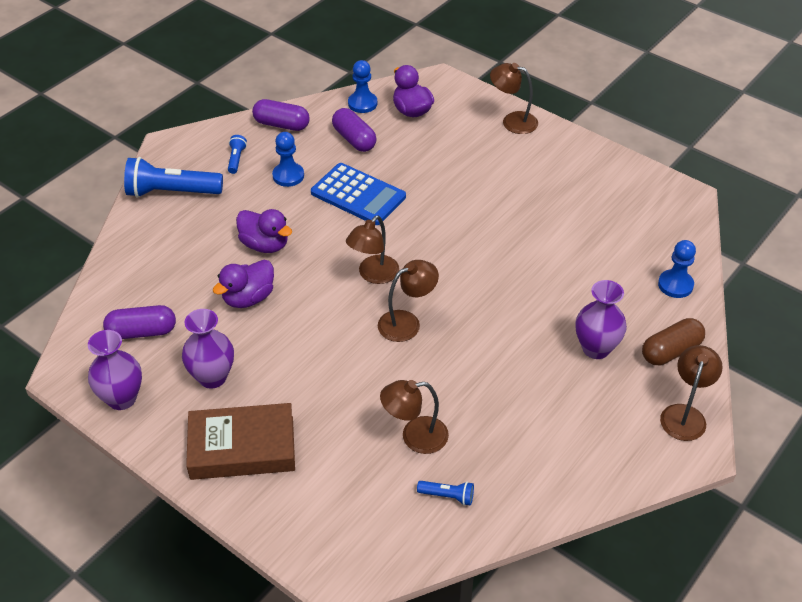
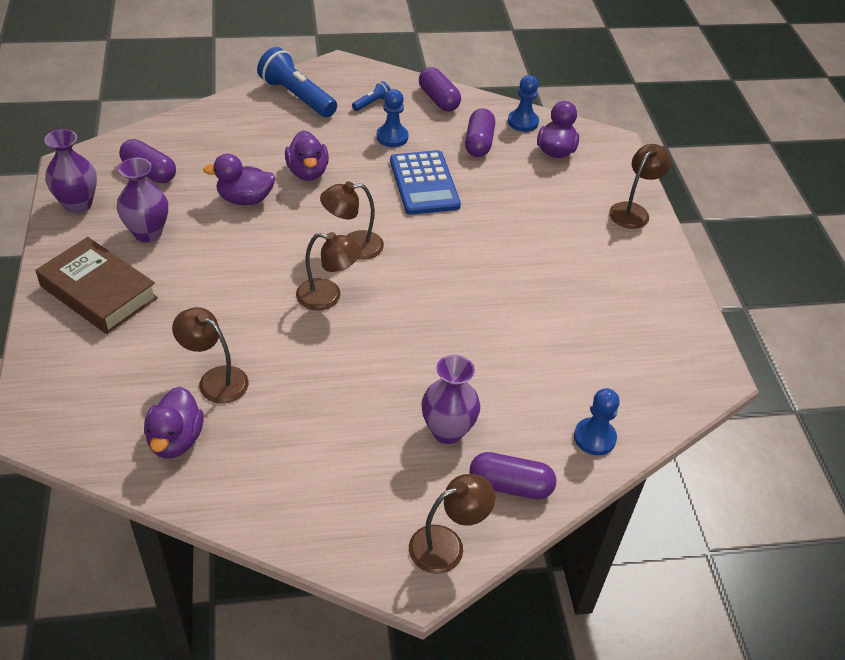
camera: 40 degrees right, 0 degrees up
(447, 496) = (176, 440): blue flashlight -> purple duck
(512, 121) = (633, 211): brown lamp -> brown lamp turned 60 degrees clockwise
(670, 351) = (510, 485): brown capsule -> purple capsule

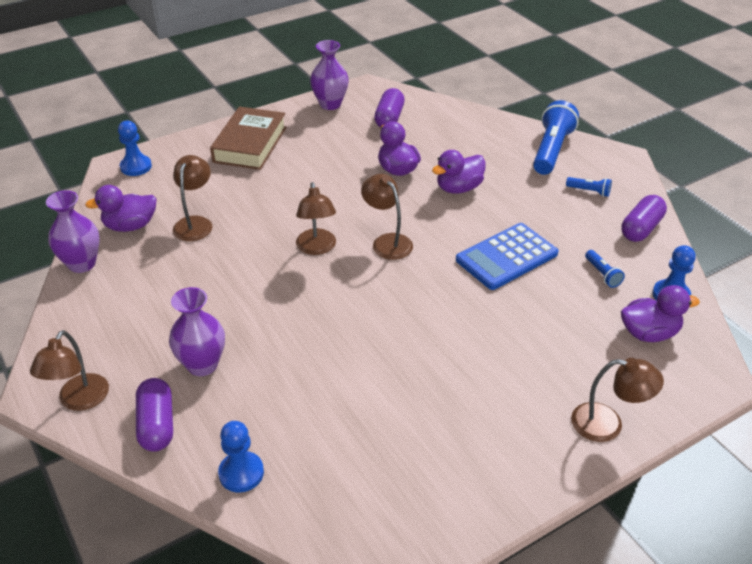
camera: 70 degrees right, 5 degrees down
(148, 233) = (324, 141): purple vase -> purple vase (82, 264)
(392, 137) = (553, 218): blue pawn -> blue pawn (136, 167)
(447, 545) = (79, 401): brown lamp -> brown lamp turned 60 degrees clockwise
(479, 143) = (602, 274): purple capsule -> blue flashlight

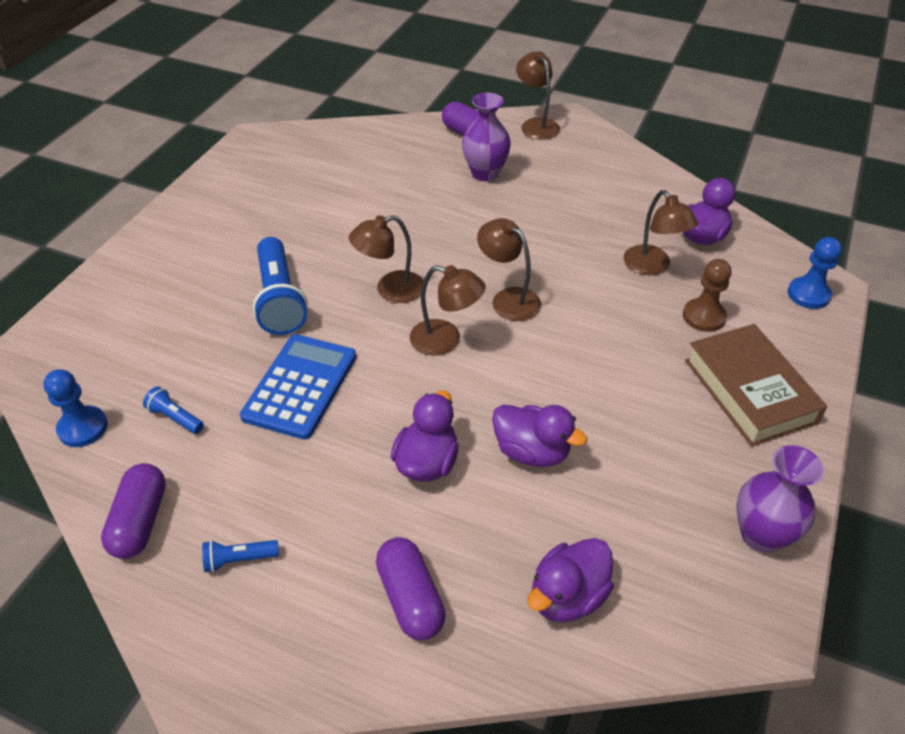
camera: 145 degrees right, 5 degrees up
(82, 264) = (682, 191): purple vase -> none
(214, 183) = (703, 316): none -> brown pawn
(241, 473) = (385, 137): blue pawn -> none
(389, 118) = (645, 555): purple capsule -> purple capsule (410, 598)
(551, 150) = (340, 631): blue flashlight -> blue flashlight (280, 299)
(608, 424) = (127, 268): brown lamp -> brown lamp (390, 290)
(649, 333) = (103, 368): purple duck -> purple duck (567, 596)

